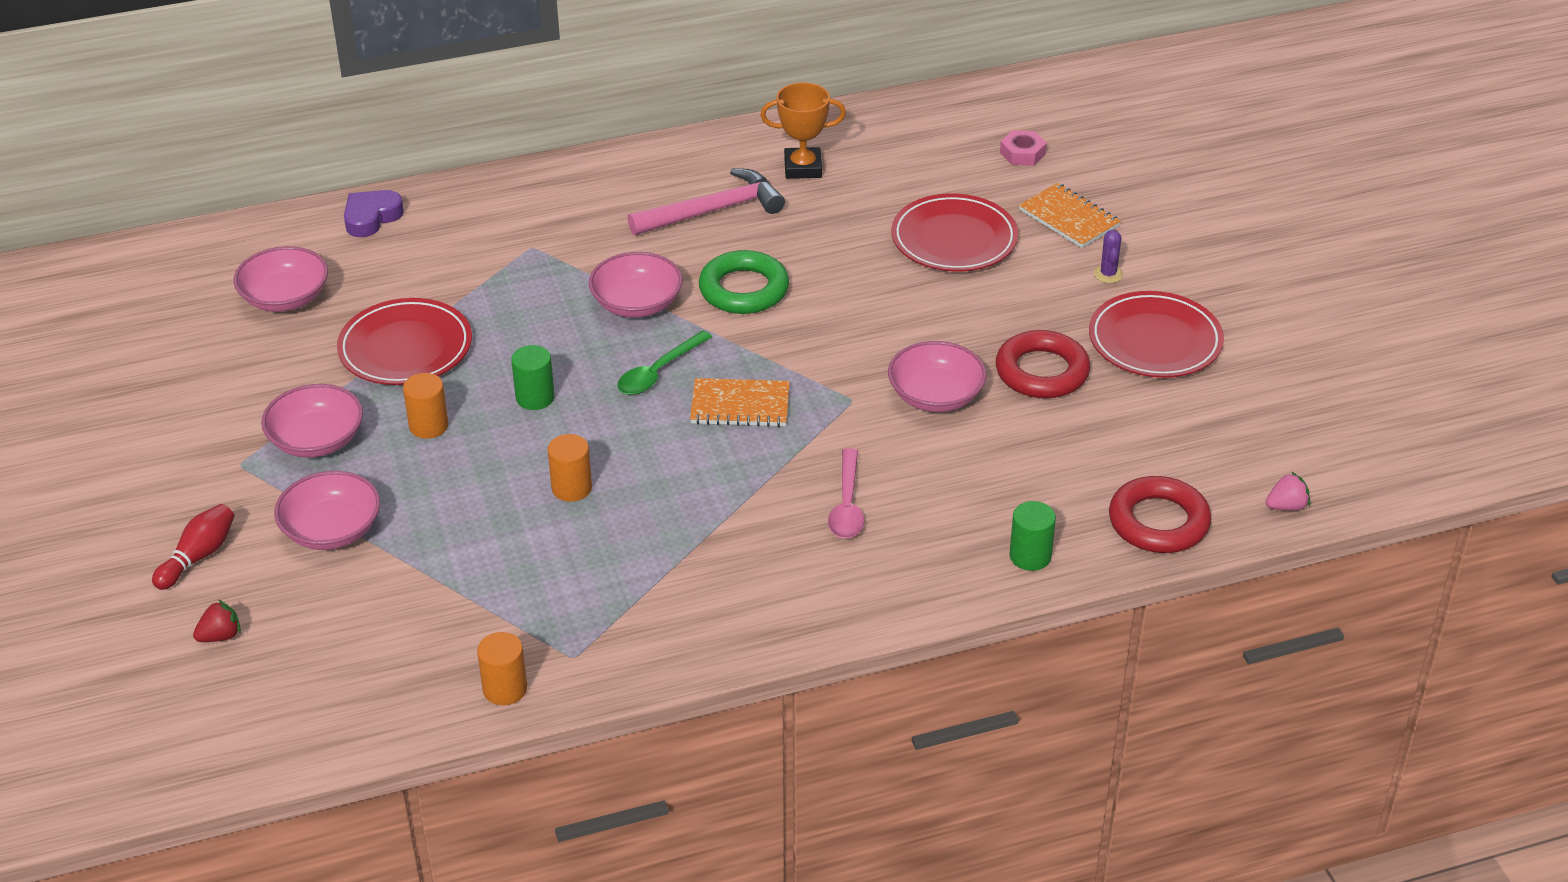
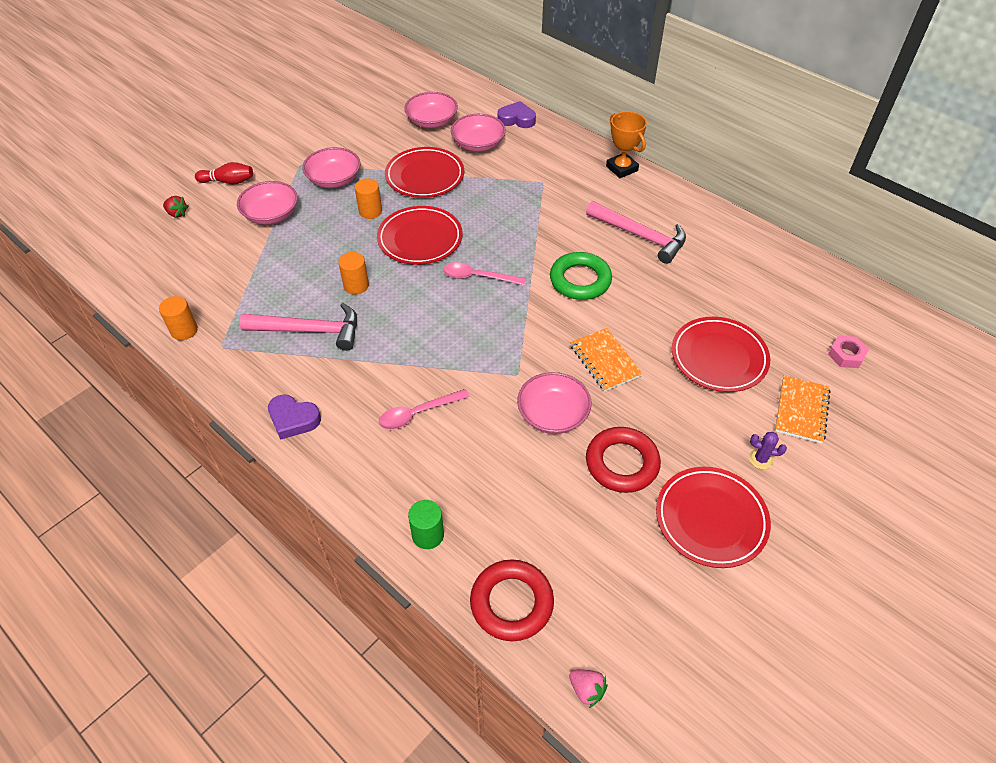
camera: 60 degrees right, 10 degrees up
(535, 397) = (420, 239): green cylinder -> red plate
(619, 559) = (310, 330): none -> pink hammer
(637, 303) = (530, 242): pink bowl -> pink bowl (478, 144)
(658, 372) = (478, 277): green spoon -> pink spoon
(740, 405) = (474, 324): orange notebook -> orange notebook (605, 361)
(768, 620) = (293, 419): none -> purple heart
(803, 168) = (719, 256): orange trophy -> orange trophy (622, 168)
(1108, 274) = (760, 459): purple cactus -> purple cactus turned 45 degrees clockwise

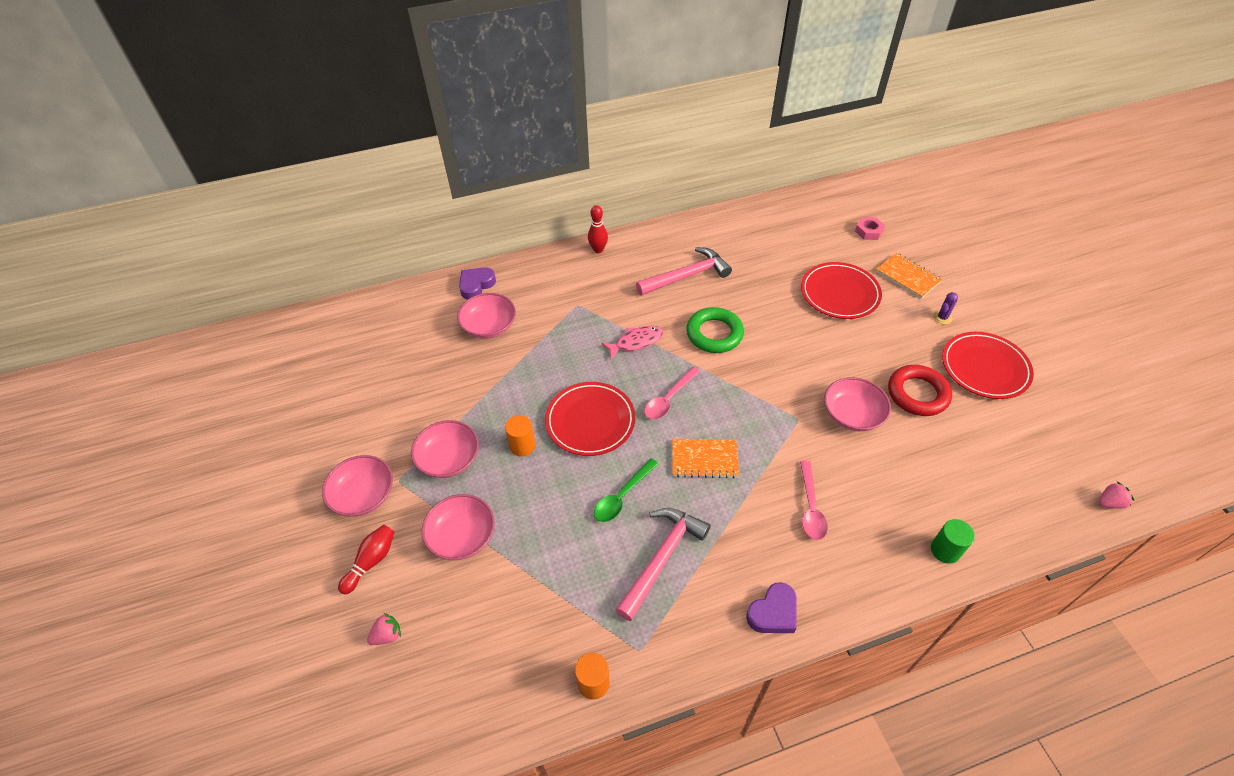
camera: 60 degrees left, 0 degrees up
(177, 214) = (387, 635): red strawberry -> pink strawberry
(356, 285) = (622, 496): orange cylinder -> green spoon
(425, 176) = (503, 383): red plate -> none
(432, 121) = (424, 346): pink bowl -> pink bowl (363, 495)
(511, 603) = (1026, 518): red ring -> none
(528, 233) = (636, 342): none -> pink fish
(605, 361) = (811, 358): orange notebook -> orange notebook (704, 459)
(622, 168) = (598, 250): orange trophy -> red bowling pin

